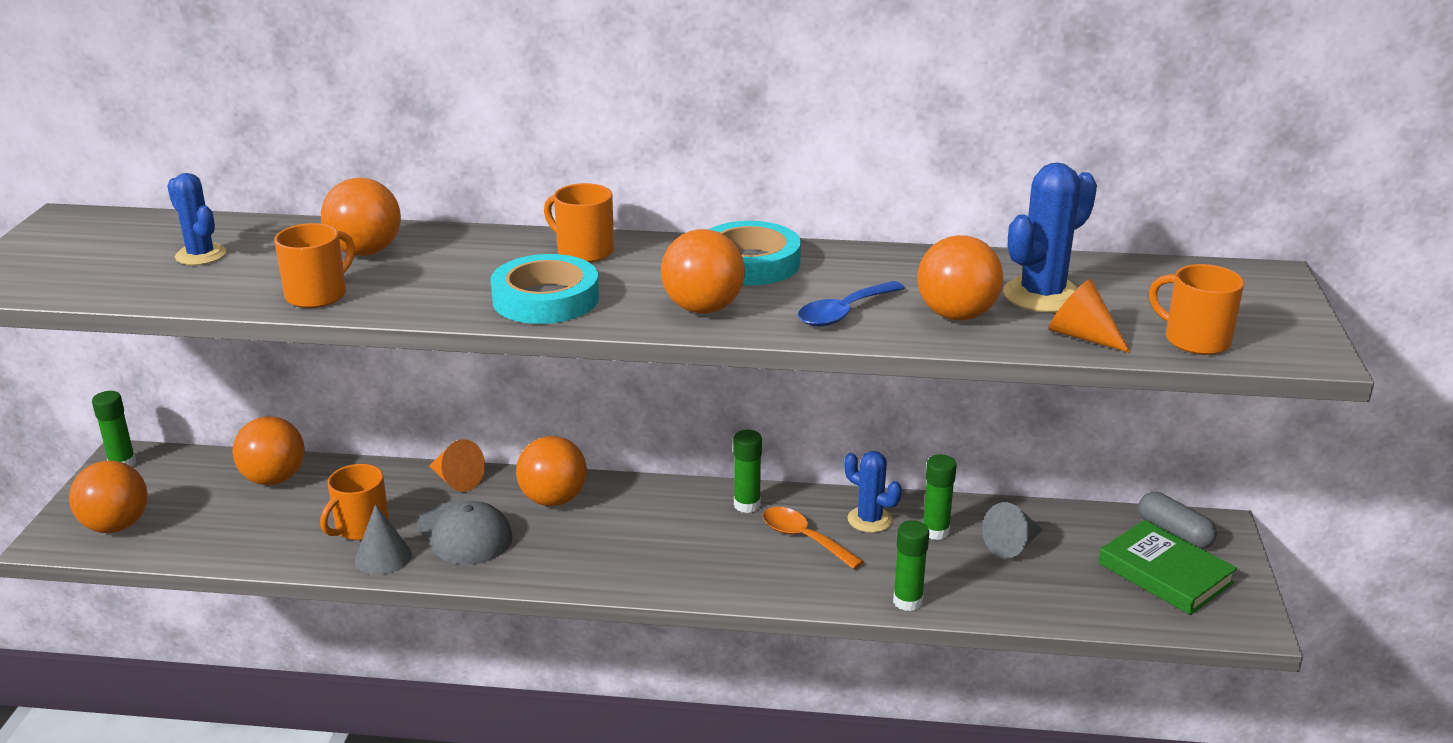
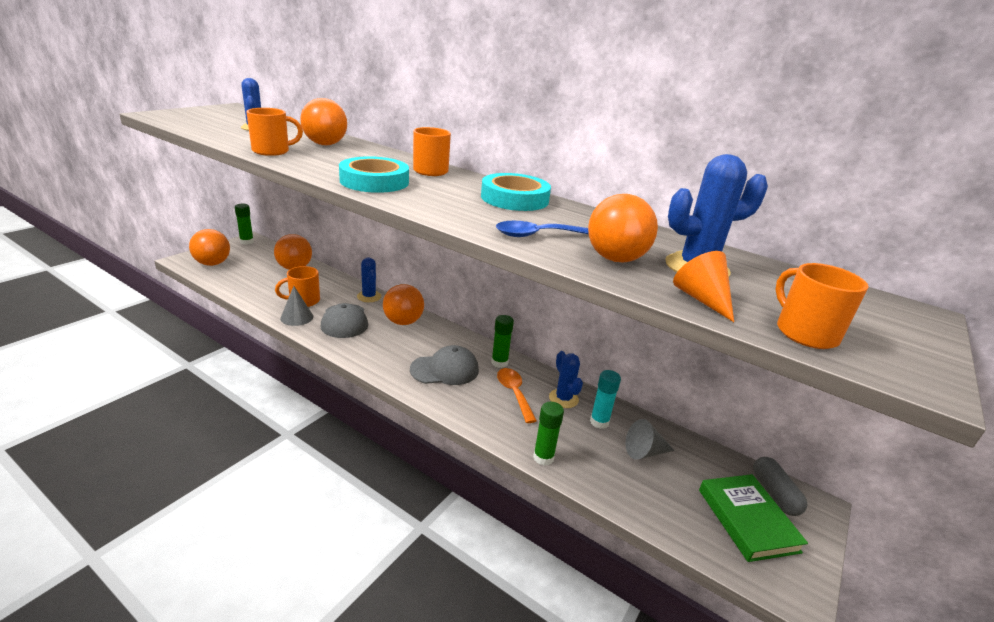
camera: 25 degrees right, 0 degrees up
(456, 480) = (369, 296): orange cone -> blue cactus
(685, 545) = (445, 370): none -> grey cap
(703, 309) = (452, 209): orange ball -> none
(935, 531) = (599, 422): green glue stick -> turquoise glue stick

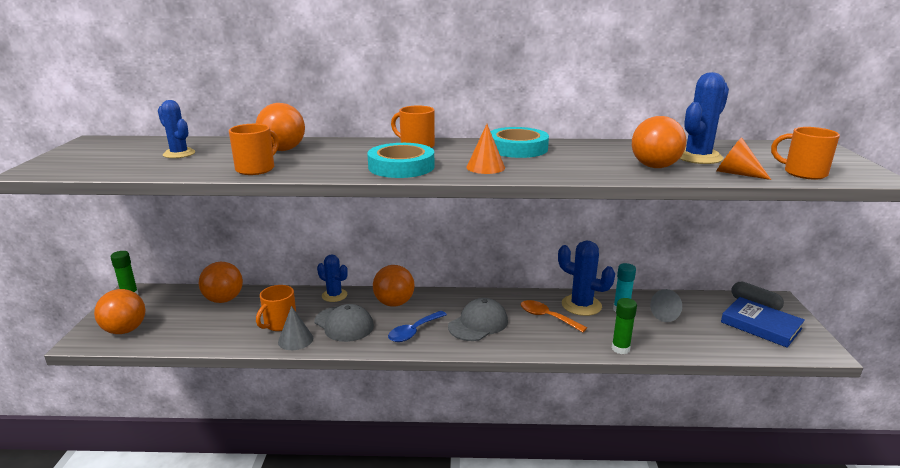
camera: 30 degrees left, 5 degrees down
(441, 204) = (485, 167): none -> orange cone
(499, 362) = (508, 301): green glue stick -> none
(537, 235) = (587, 168): blue spoon -> blue spoon (413, 332)
(563, 398) = (581, 305): blue cactus -> blue cactus, size x1.52
(747, 520) = (760, 325): green book -> blue book

